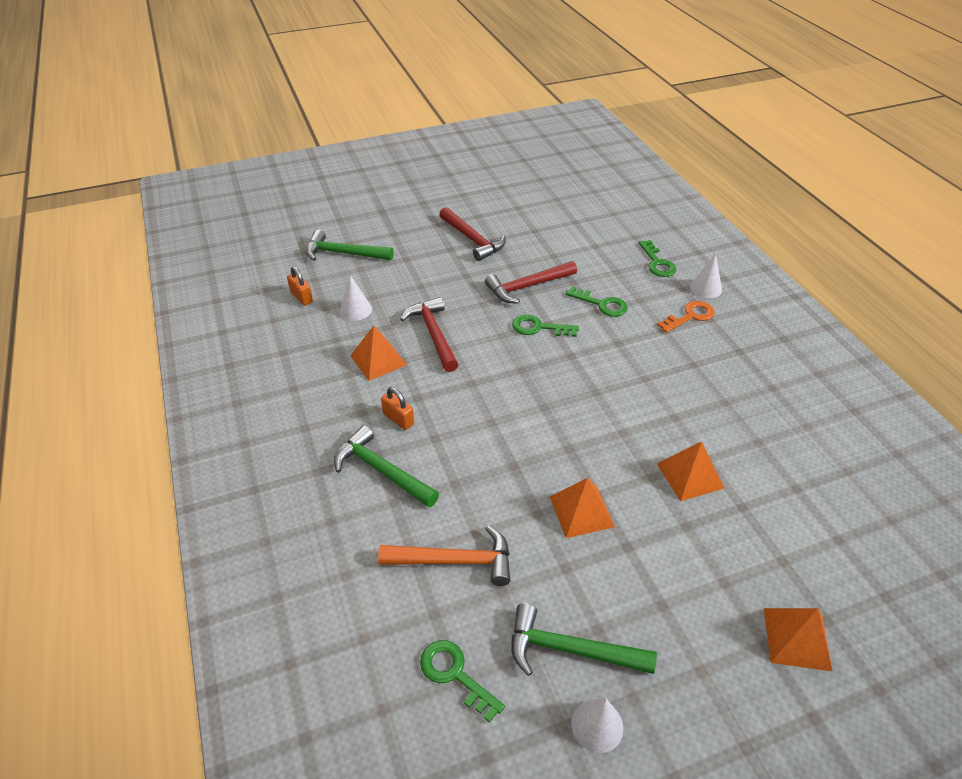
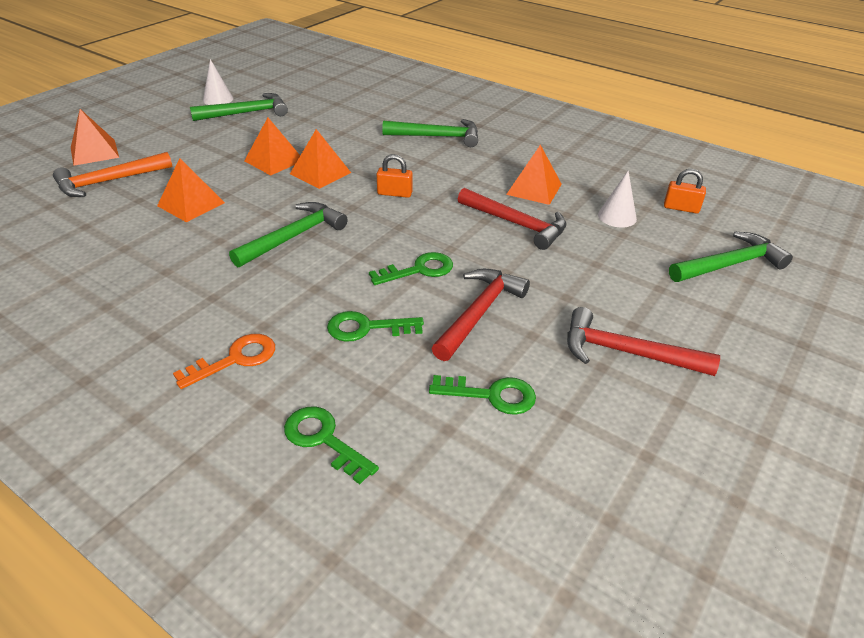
camera: 145 degrees right, 5 degrees down
(398, 419) = (463, 162): orange padlock -> orange padlock (394, 193)
(455, 561) = (343, 120): orange hammer -> orange hammer (109, 181)
(455, 675) = (305, 92): green key -> green key (491, 395)
(544, 466) = (320, 173): none -> orange pyramid
(611, 394) = (294, 237): none -> green hammer
(690, 316) = (235, 359): orange key -> orange key turned 150 degrees counterclockwise
(706, 288) = (222, 422): white cone -> none

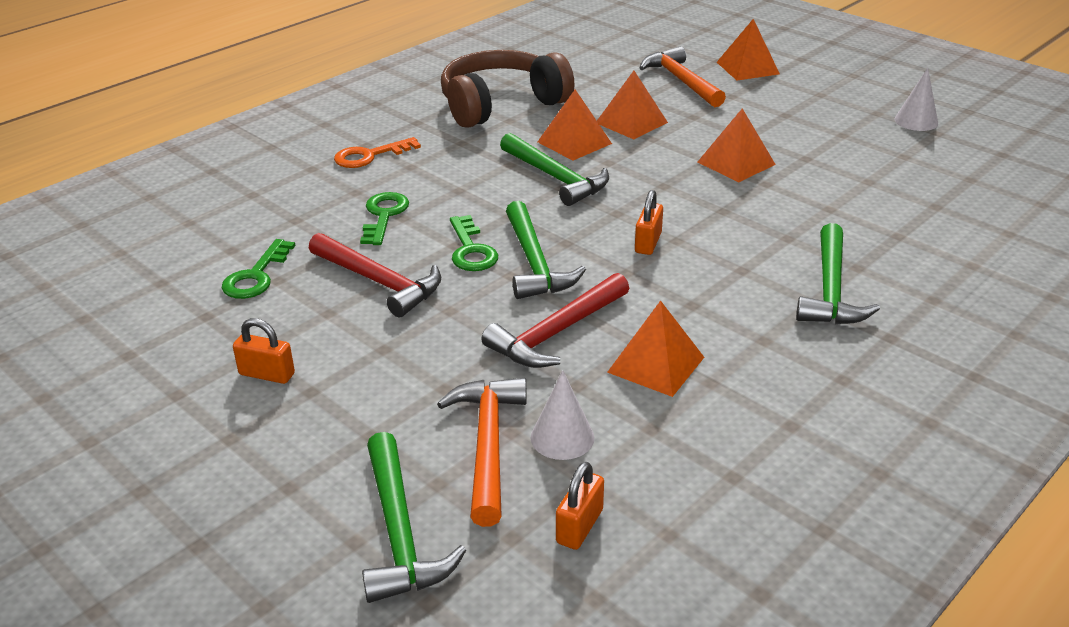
camera: 100 degrees right, 5 degrees down
(125, 280) = (501, 104): none -> brown headphones
(235, 359) = (370, 156): orange key -> orange key turned 90 degrees clockwise
(246, 113) = (876, 141): green hammer -> green hammer (535, 263)
(320, 173) = (703, 193): orange pyramid -> orange pyramid (574, 142)
(324, 440) = (256, 194): green key -> none
(626, 352) = (267, 374): red hammer -> orange padlock
(640, 241) = (487, 445): none -> orange hammer

